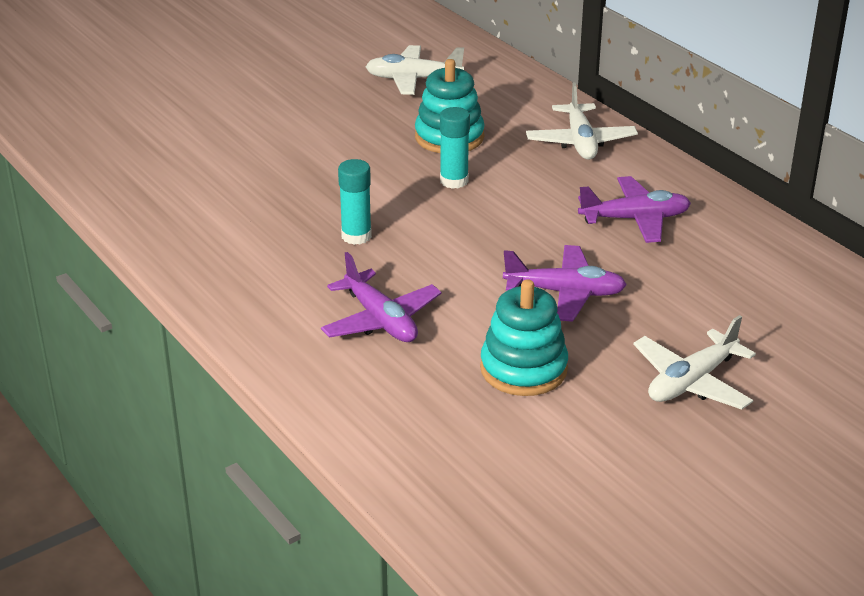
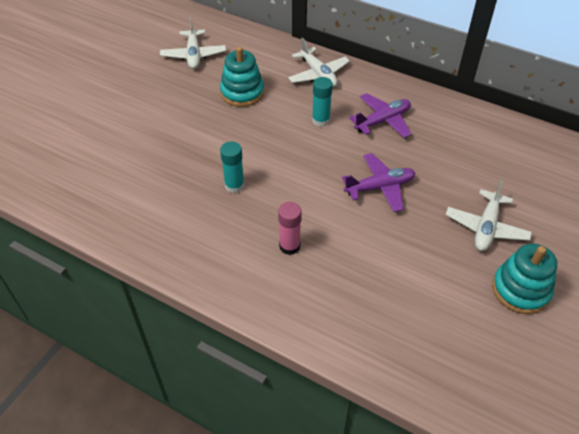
camera: 25 degrees left, 15 degrees up
(380, 320) = (289, 246): purple plane -> pink glue stick
(413, 79) = (193, 55): white plane -> white plane turned 75 degrees counterclockwise
(454, 181) = (265, 125): turquoise glue stick -> turquoise glue stick (320, 120)
(523, 369) = (393, 252): turquoise stacking toy -> turquoise stacking toy (520, 290)

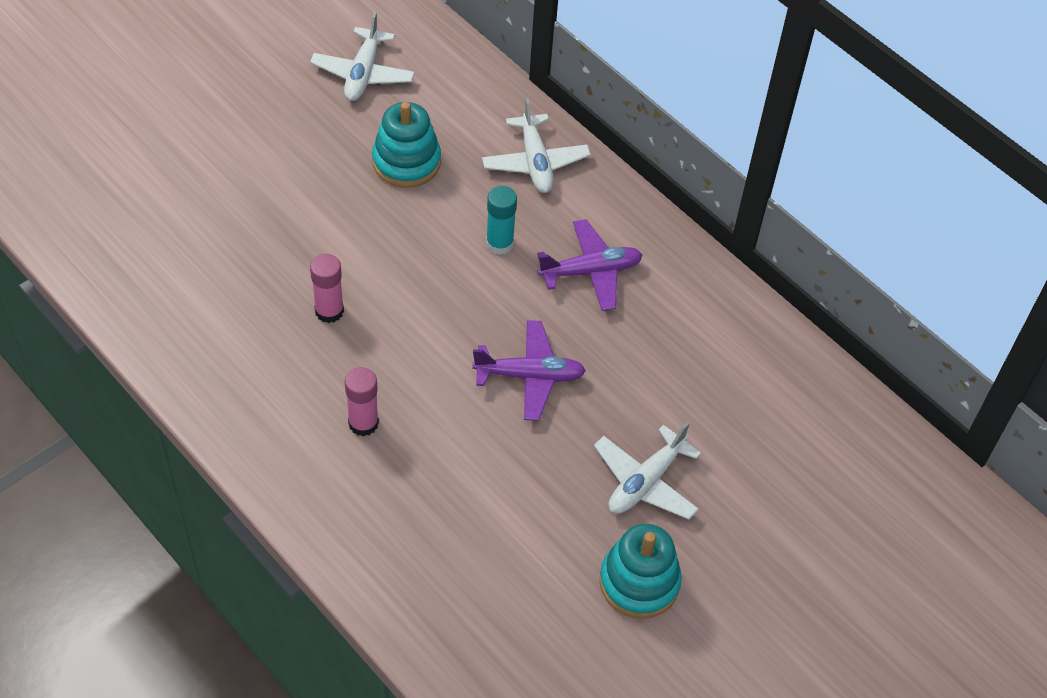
camera: 15 degrees right, 5 degrees up
(234, 186) = (329, 311): turquoise glue stick -> pink glue stick

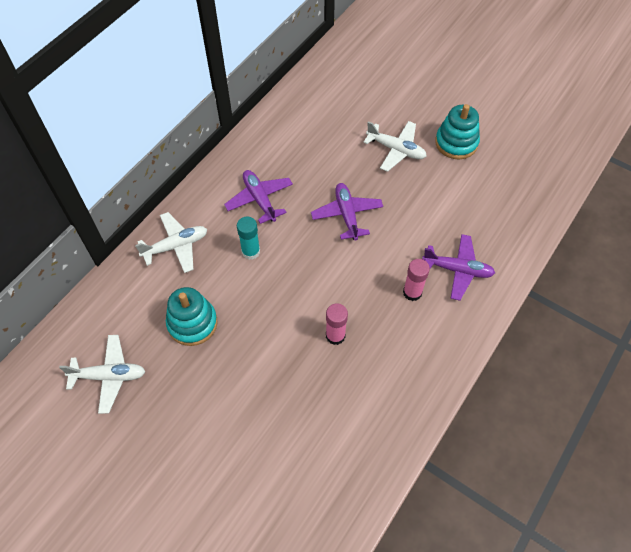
camera: 100 degrees left, 5 degrees up
(381, 496) = (457, 270): none -> purple plane

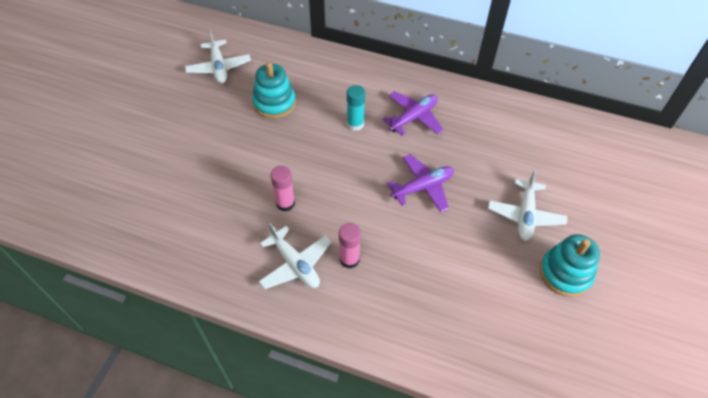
camera: 75 degrees right, 5 degrees down
(176, 246) = (344, 75): white plane -> white plane (295, 264)
(457, 270) = (390, 298): purple plane -> none

